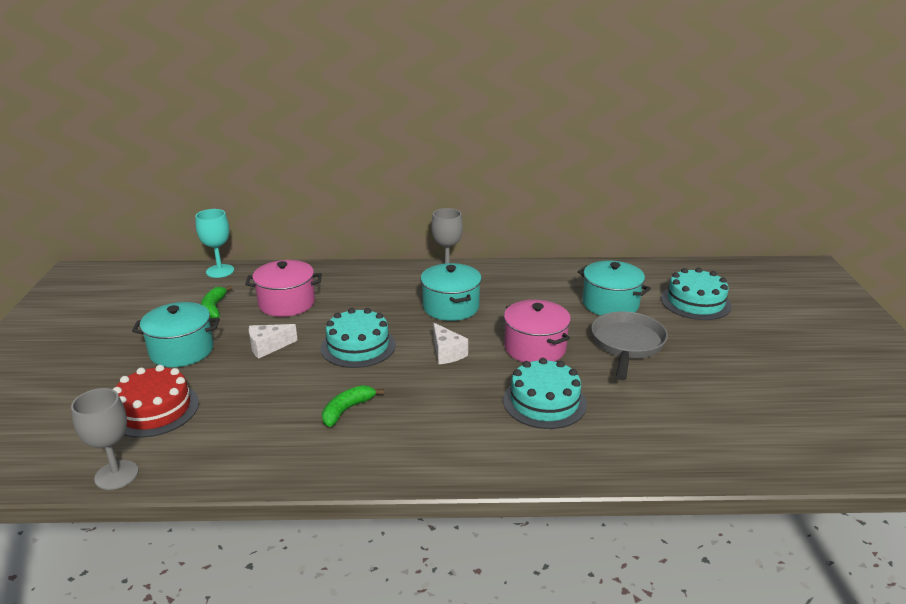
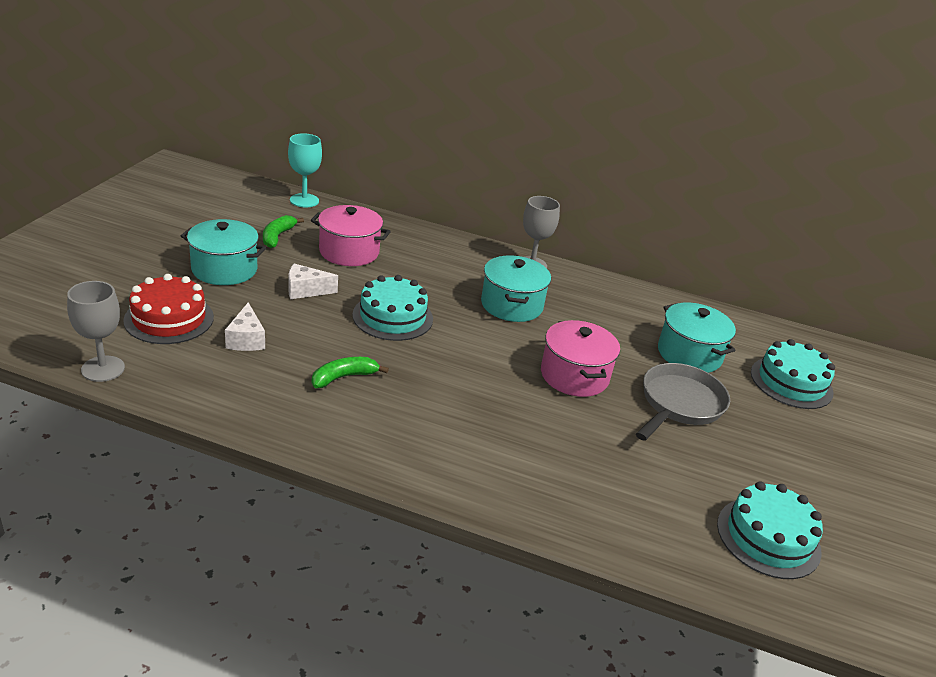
camera: 15 degrees right, 5 degrees up
(447, 353) = (478, 352): white cheese -> white cheese (246, 339)
(544, 402) = (548, 435): turquoise cake -> turquoise cake (768, 537)

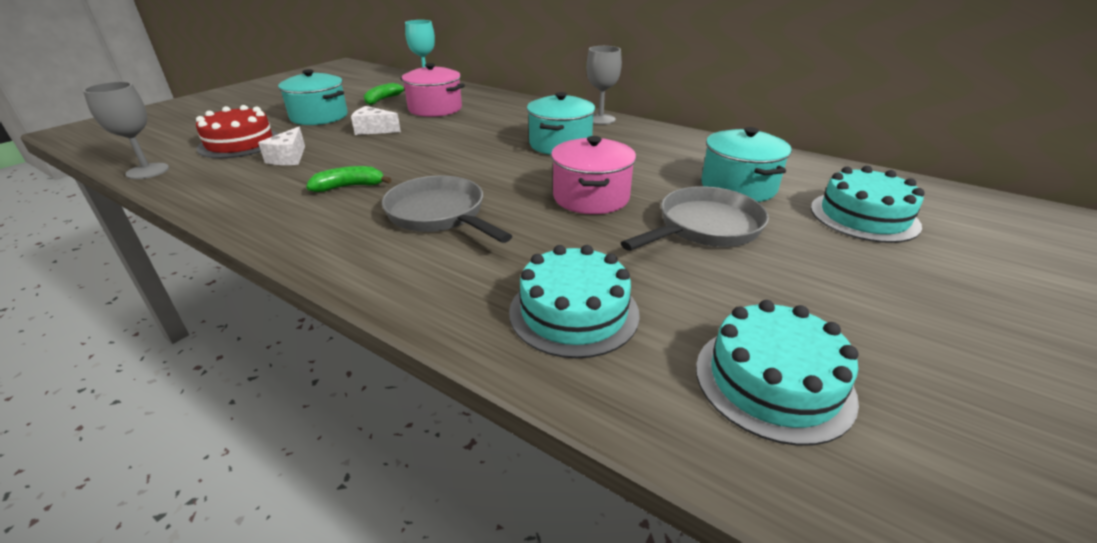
camera: 20 degrees right, 0 degrees up
(392, 317) = (436, 148): turquoise cake -> turquoise cake (574, 312)
(455, 407) = (439, 215): none -> grey pan

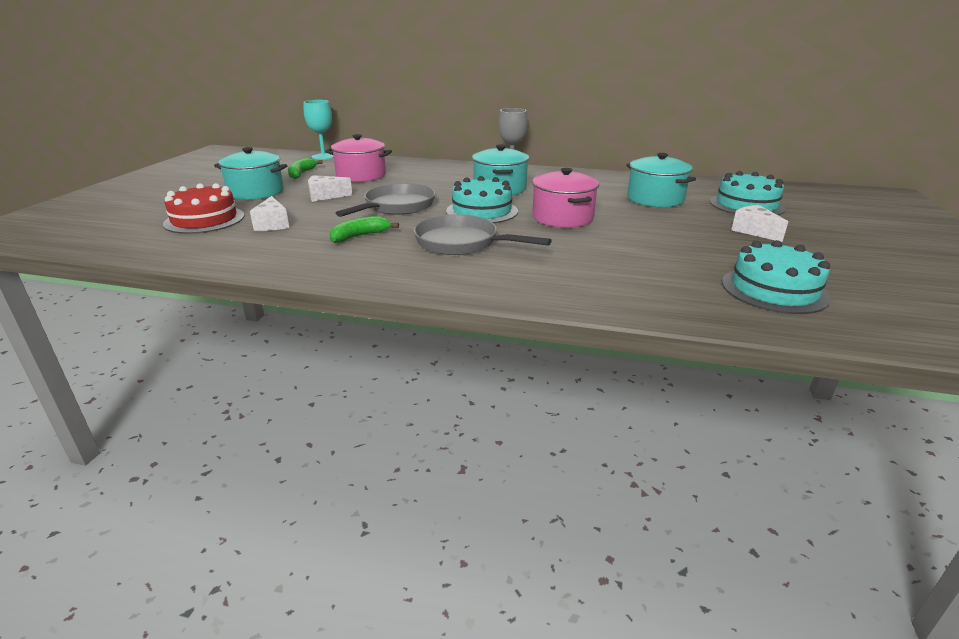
camera: 20 degrees left, 5 degrees down
(147, 171) = (139, 251): grey goblet -> none
(574, 312) = (626, 280): turquoise cake -> turquoise cake (482, 211)
(704, 227) = (658, 224): grey pan -> grey pan (396, 207)
(835, 265) = (754, 231): none -> white cheese

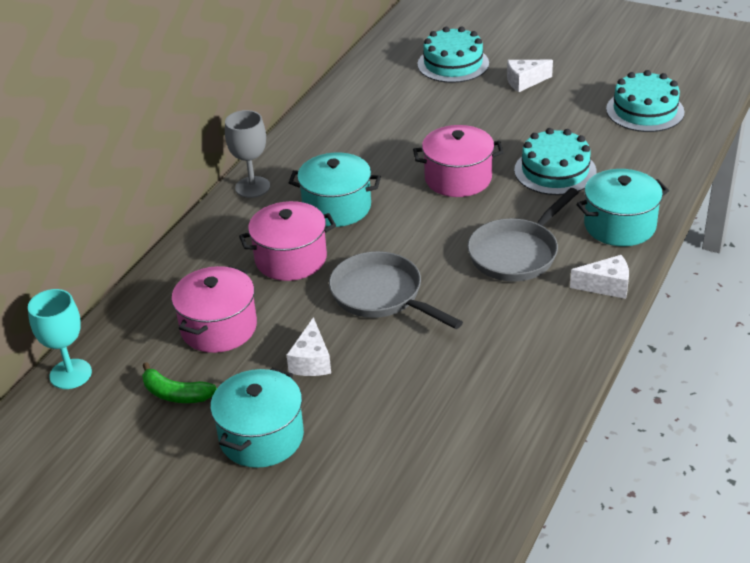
camera: 75 degrees left, 10 degrees up
(204, 220) = (379, 474): red cake -> none
(272, 224) = (418, 403): white cheese -> white cheese (606, 286)
(360, 236) = (479, 326): green banana -> none
(434, 183) = (291, 259): none -> pink pot
(482, 211) = (419, 230): turquoise cake -> turquoise cake (555, 171)
(655, 199) = (416, 109): turquoise pot -> turquoise pot (619, 225)

